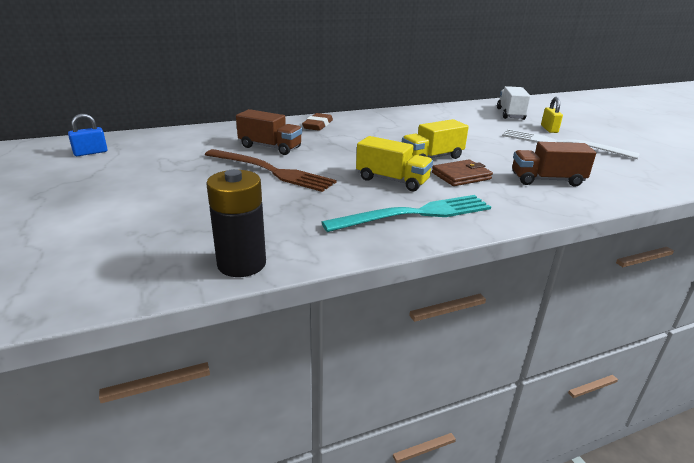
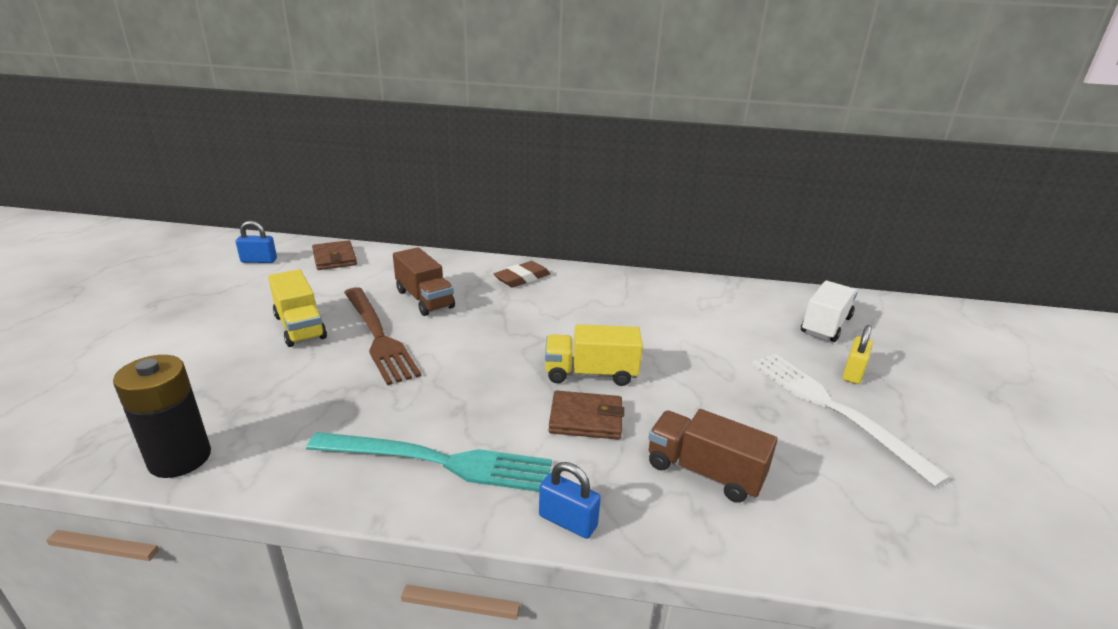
camera: 30 degrees right, 0 degrees up
(157, 140) = (334, 258): none -> brown wallet
(392, 180) = (488, 395): yellow truck -> yellow truck (300, 327)
(519, 215) = (568, 521): none -> blue padlock

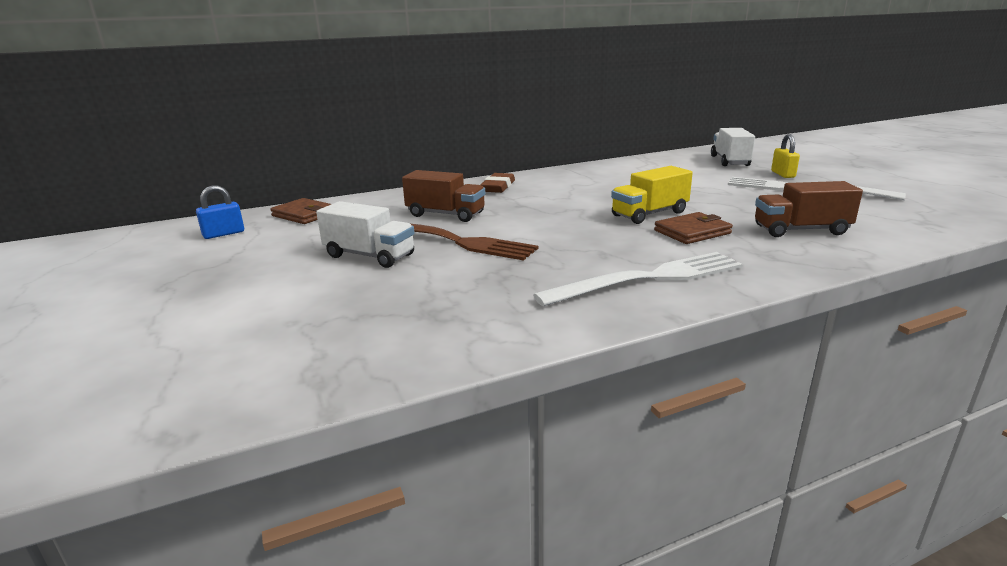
camera: 30 degrees left, 5 degrees down
(180, 458) = (442, 351): black battery -> none
(300, 327) = (369, 256): yellow truck -> white truck
(437, 461) = (648, 279): turquoise fork -> white fork
(568, 521) = (781, 272): blue padlock -> none

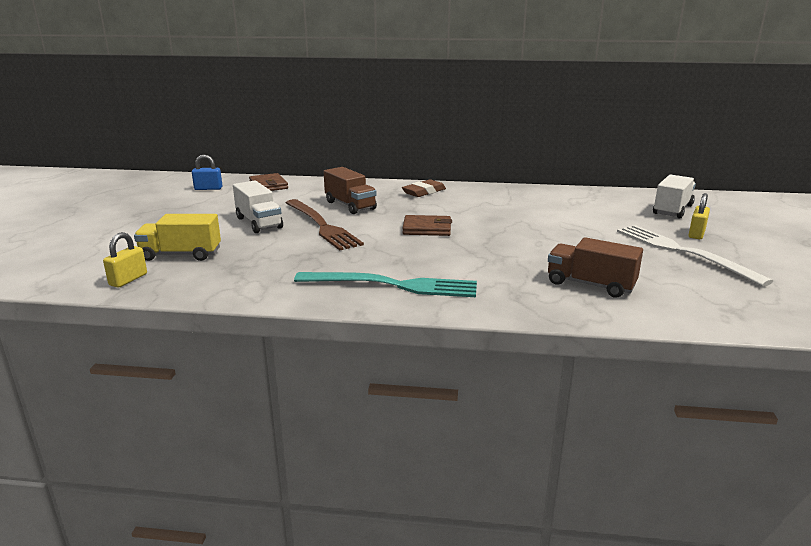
camera: 30 degrees right, 0 degrees up
(306, 375) = (128, 280): none -> yellow padlock
(648, 279) = (392, 285): white fork -> turquoise fork
(649, 214) = (493, 240): yellow truck -> yellow truck (181, 255)
(692, 232) = (496, 262): brown wallet -> brown wallet (427, 229)

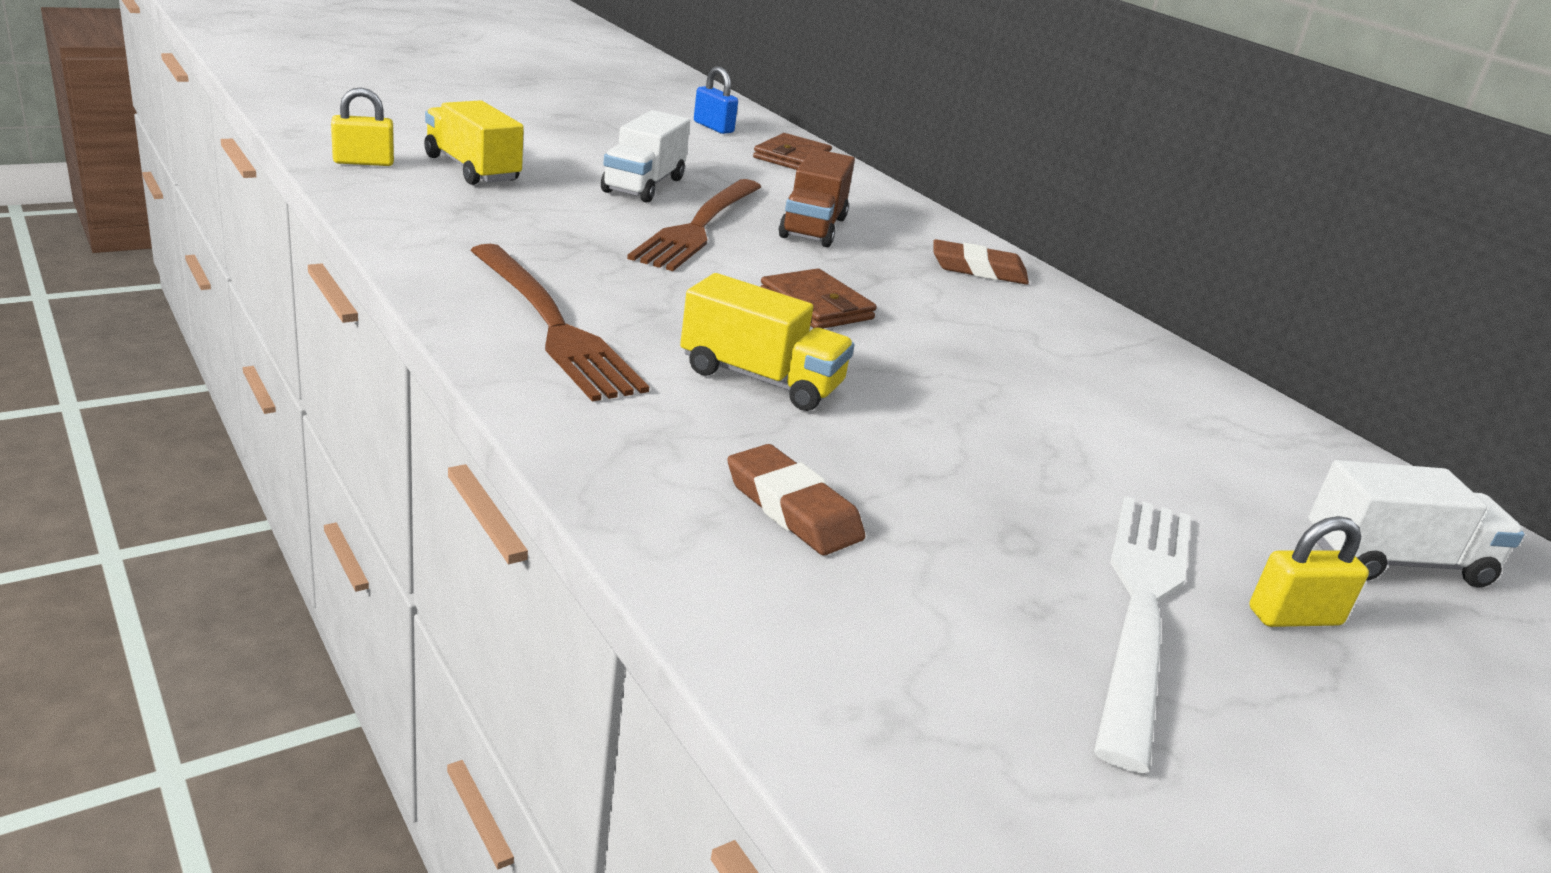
camera: 45 degrees right, 5 degrees up
(392, 285) = (551, 324): turquoise fork -> brown fork
(483, 259) = (761, 379): none -> yellow truck
(590, 284) = (792, 508): brown truck -> brown eraser

